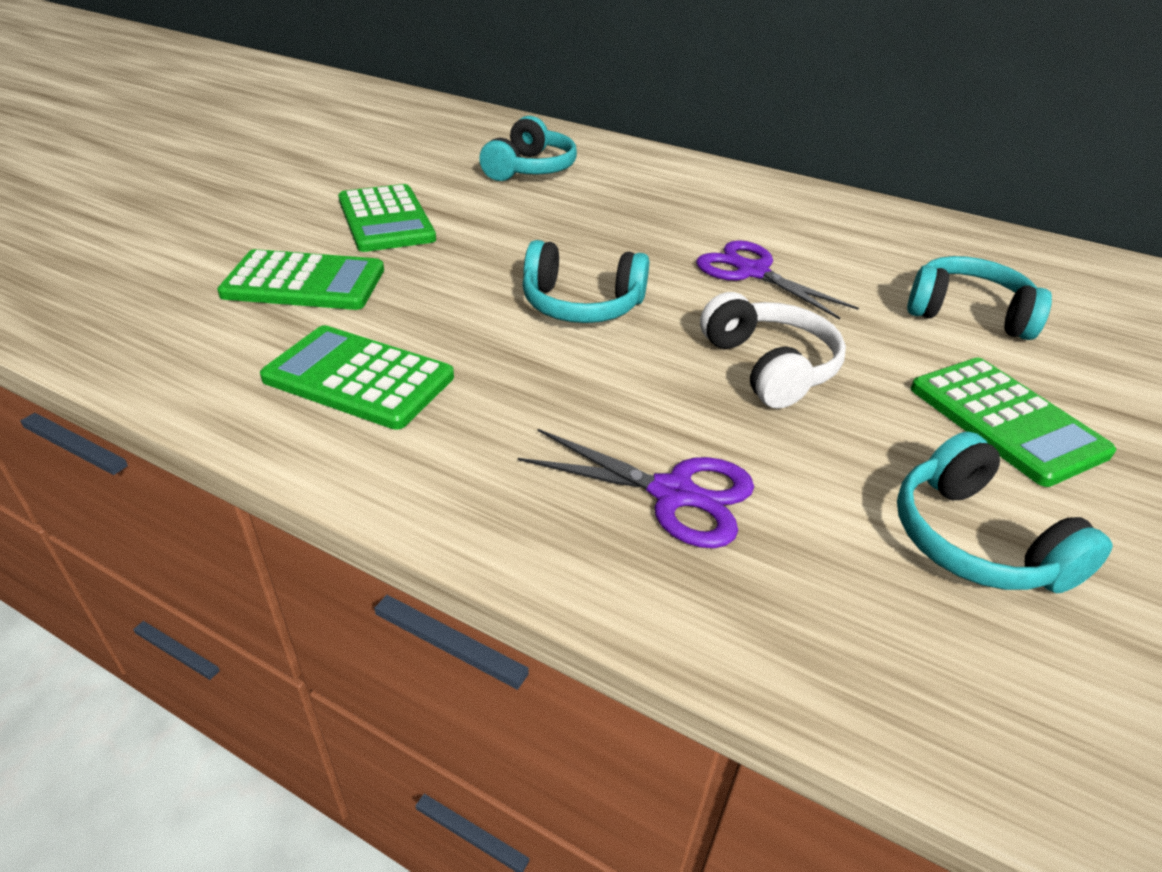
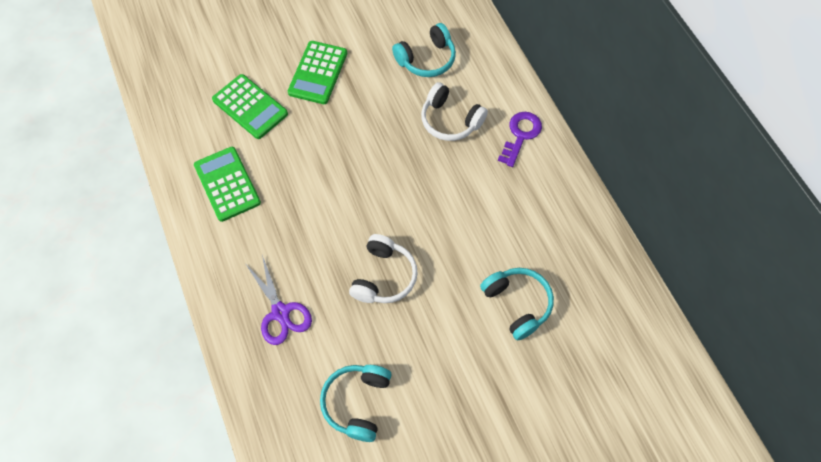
camera: 40 degrees right, 25 degrees up
(581, 305) = (347, 189): turquoise headphones -> none
(632, 202) = (450, 120): none -> white headphones
(731, 187) = (520, 135): none -> purple key
(752, 272) = (448, 212): purple scissors -> none
(1006, 420) = (444, 368): green calculator -> none

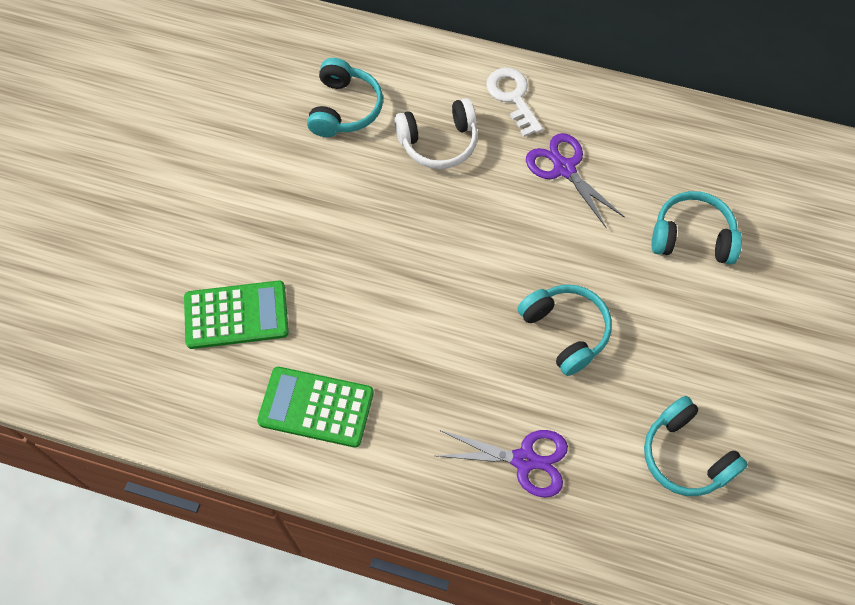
camera: 50 degrees left, 0 degrees up
(318, 73) = (259, 218): green calculator -> none
(384, 276) = (565, 331): white headphones -> turquoise headphones
(497, 198) = (564, 168): none -> purple scissors
(520, 135) = (512, 97): purple key -> white key

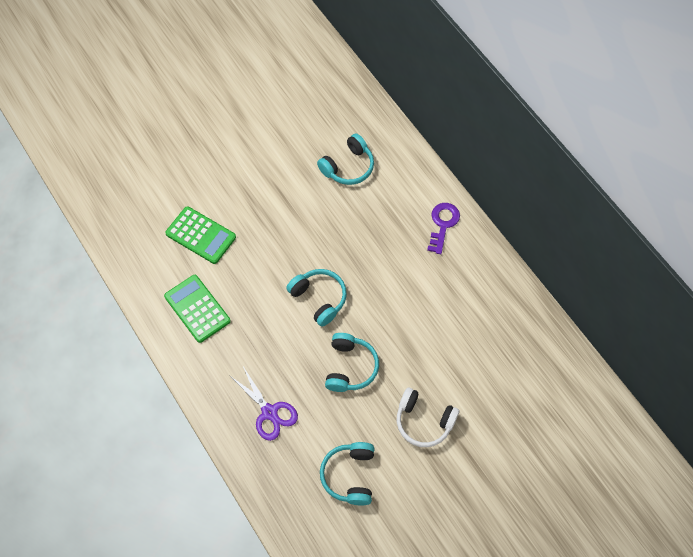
camera: 40 degrees right, 0 degrees up
(438, 142) = (379, 220): white headphones -> white headphones (424, 421)
(512, 97) = (443, 224): white key -> purple key
(564, 168) = (432, 283): purple scissors -> none
(692, 237) = (465, 372): turquoise headphones -> turquoise headphones (319, 299)

